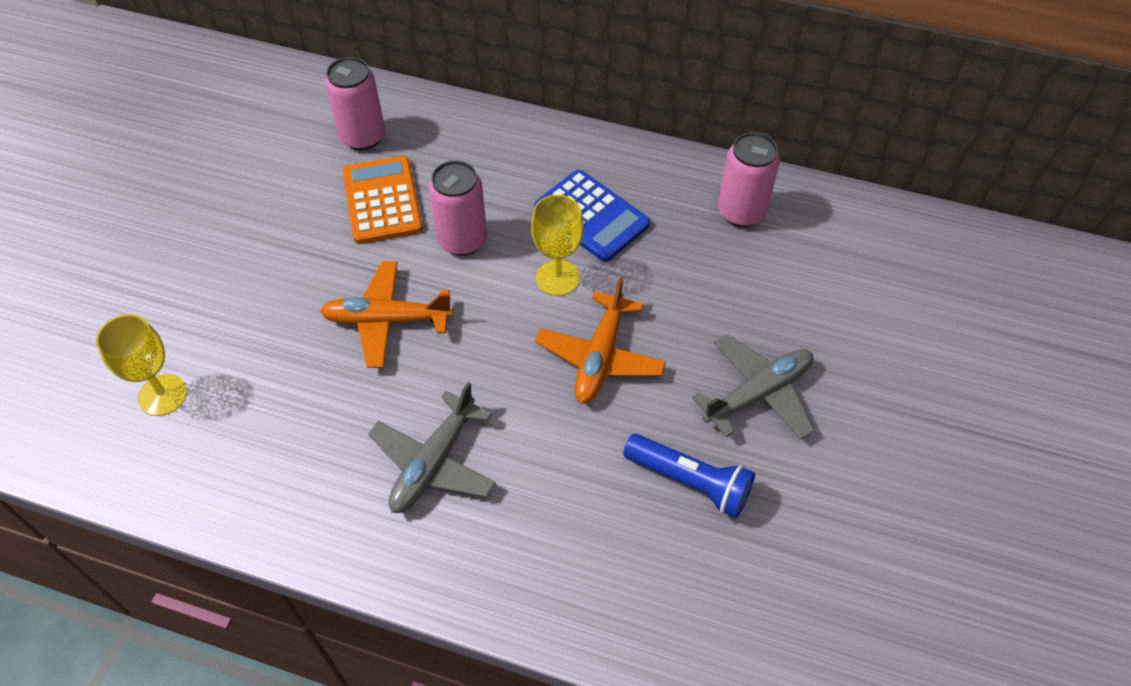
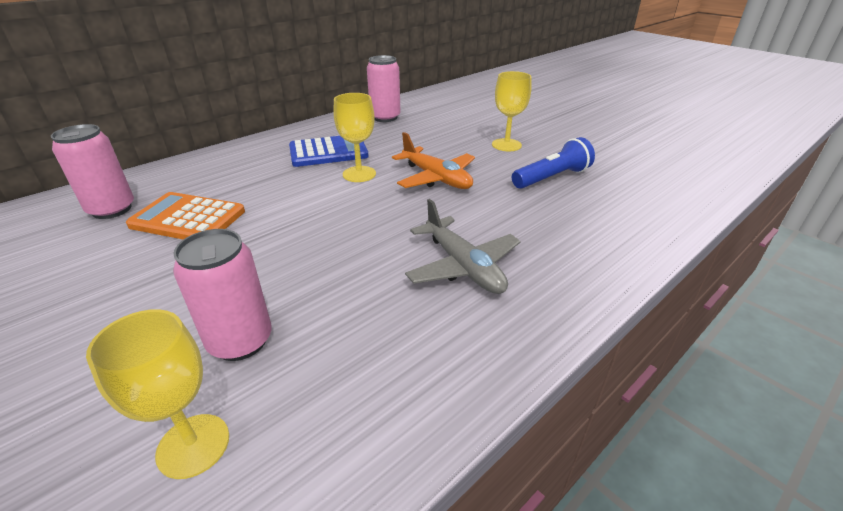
camera: 60 degrees left, 20 degrees down
(386, 320) = (303, 250): orange plane -> none
(462, 240) = (278, 197): pink can -> pink can (240, 341)
(758, 393) = (506, 145): grey plane -> yellow goblet

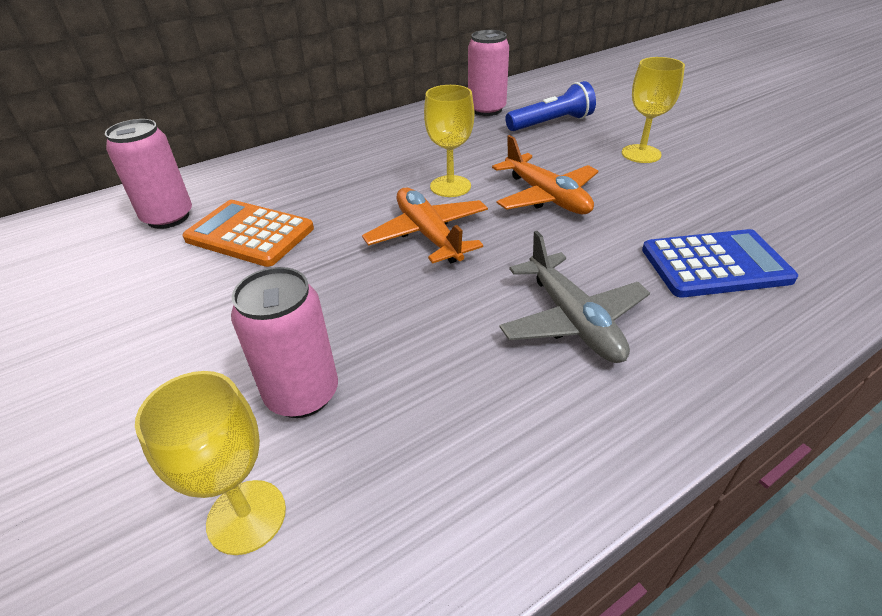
camera: 10 degrees right, 5 degrees up
(328, 152) = (414, 154): blue calculator -> blue calculator (715, 264)
(343, 211) = (428, 235): none -> orange plane
(552, 178) = (699, 203): blue flashlight -> blue flashlight (551, 123)

